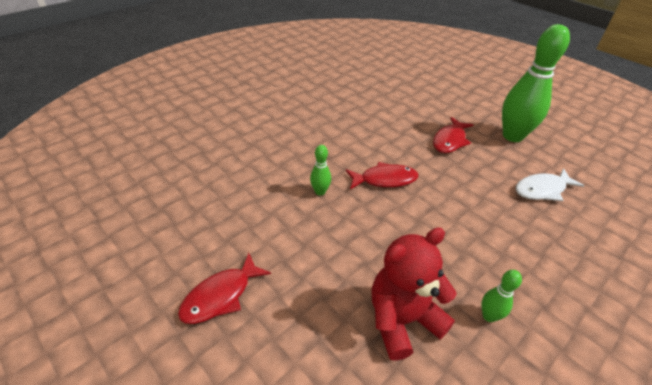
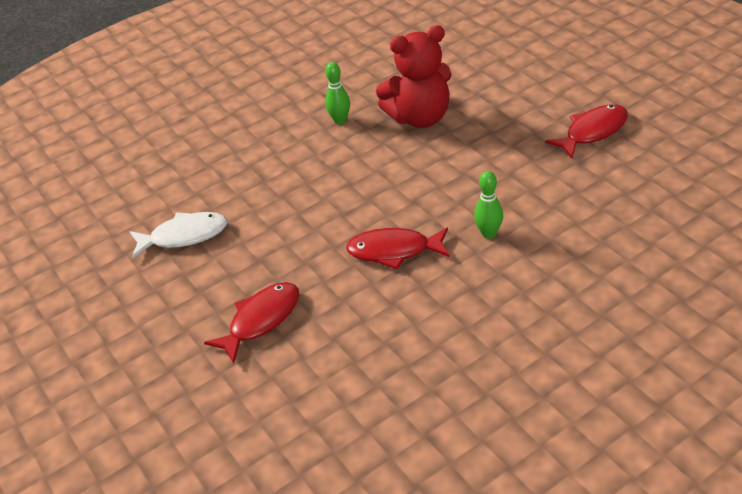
camera: 165 degrees left, 0 degrees up
(512, 136) = (148, 329): green bowling pin -> none

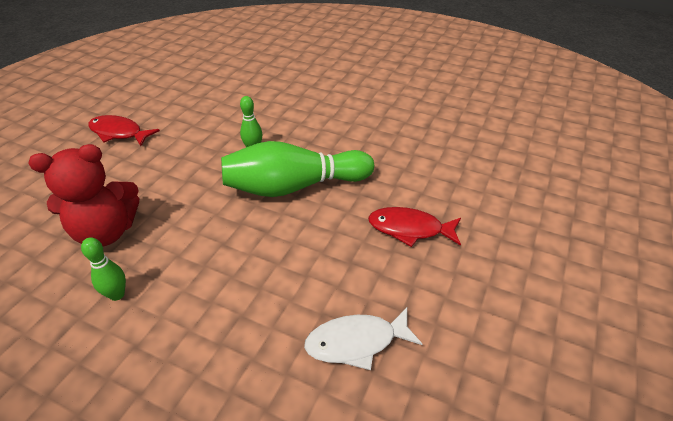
camera: 125 degrees left, 0 degrees up
(184, 236) = (356, 342): white fish -> white fish turned 60 degrees counterclockwise
(394, 251) = (294, 186): red fish -> green bowling pin
(420, 117) = (106, 232): red teddy bear -> red teddy bear turned 120 degrees clockwise

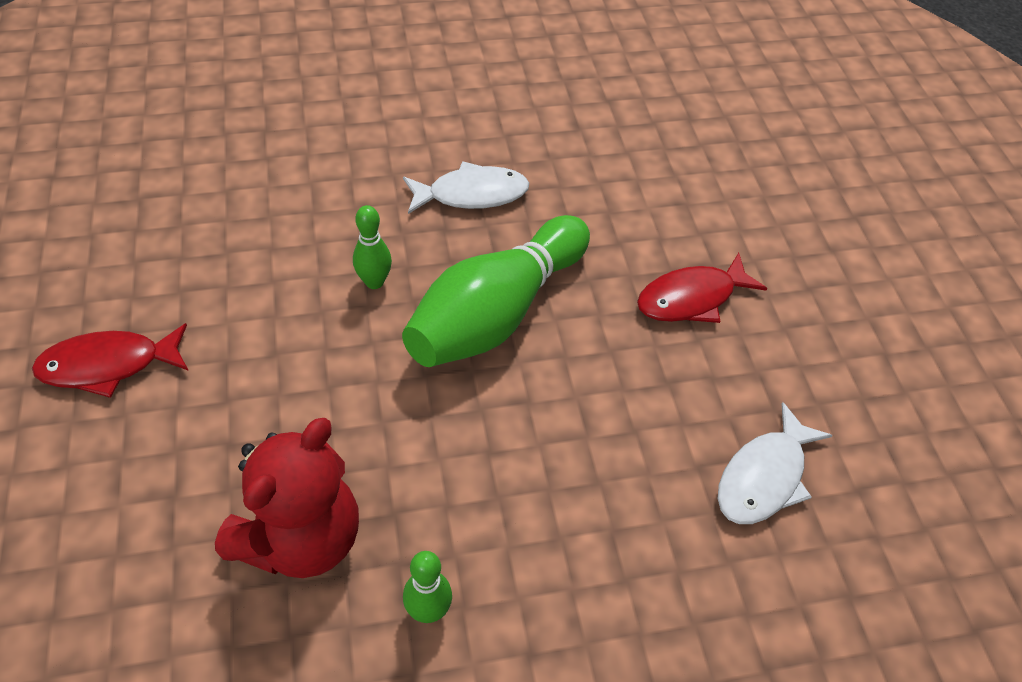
camera: 40 degrees left, 10 degrees up
(339, 133) = (471, 194): none -> white fish

